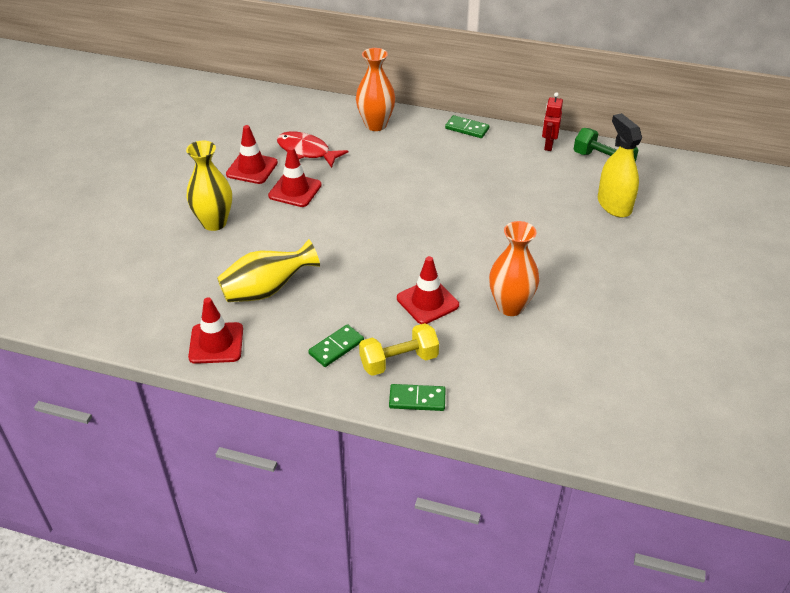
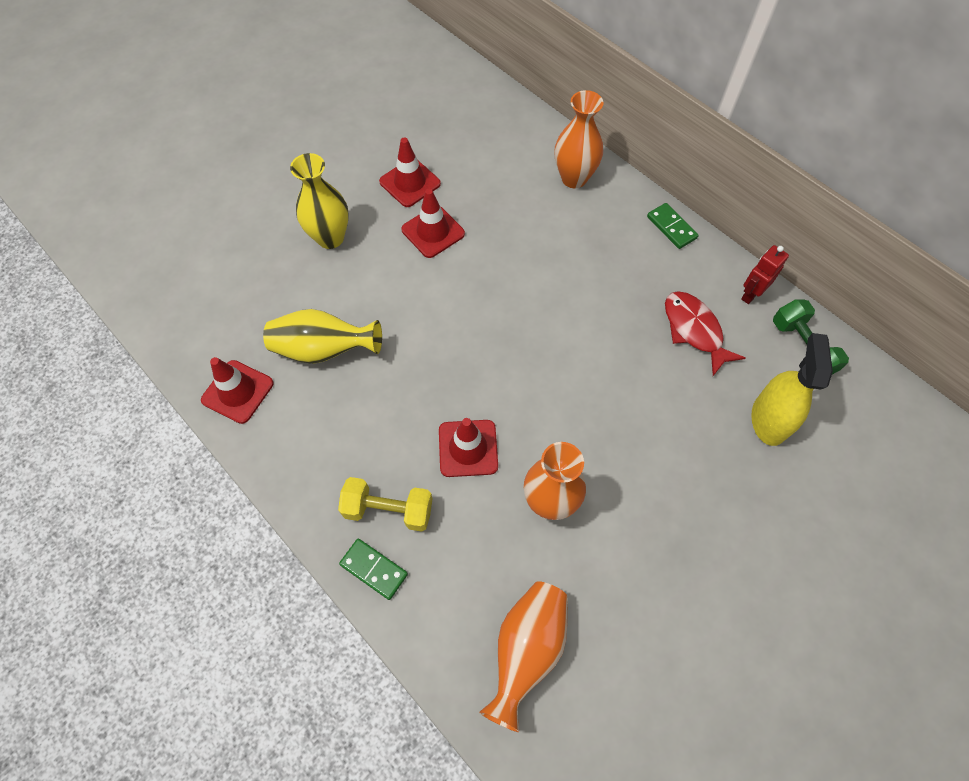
camera: 30 degrees right, 20 degrees up
(306, 151) = (478, 184): red fish -> red fish (694, 330)
(336, 347) = (341, 458): green domino -> none
(563, 392) = (526, 650): none -> orange vase

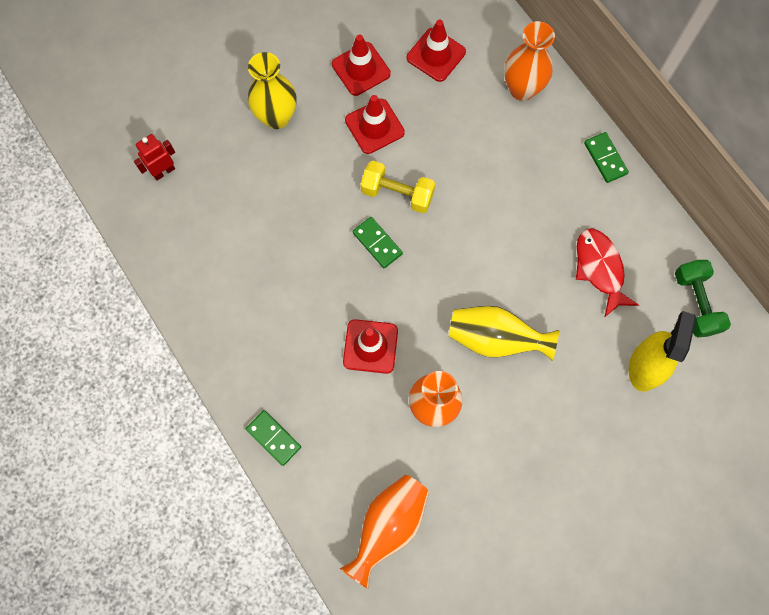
camera: 10 degrees right, 10 degrees up
(237, 392) = (176, 259): red traffic cone -> red traffic cone (436, 55)
(324, 349) = (256, 231): yellow vase -> yellow vase (495, 339)
(388, 510) = (293, 389): yellow dumbbell -> yellow dumbbell (397, 193)
(456, 341) = (377, 243): none -> green domino
(750, 294) = (663, 241): red robot -> red robot (163, 171)

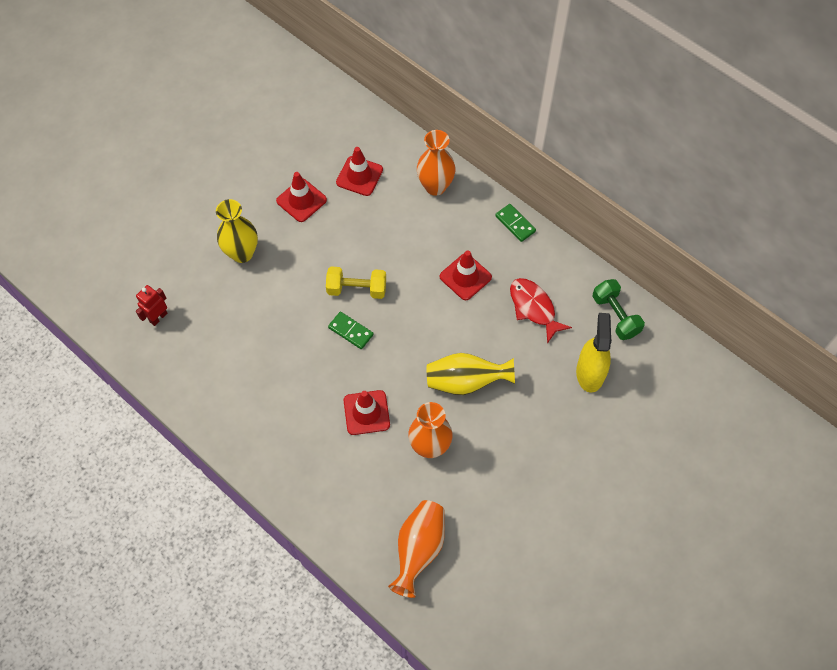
camera: 15 degrees left, 10 degrees down
(273, 438) = (306, 504): green domino -> none
(374, 126) = (324, 242): red traffic cone -> red traffic cone (465, 277)

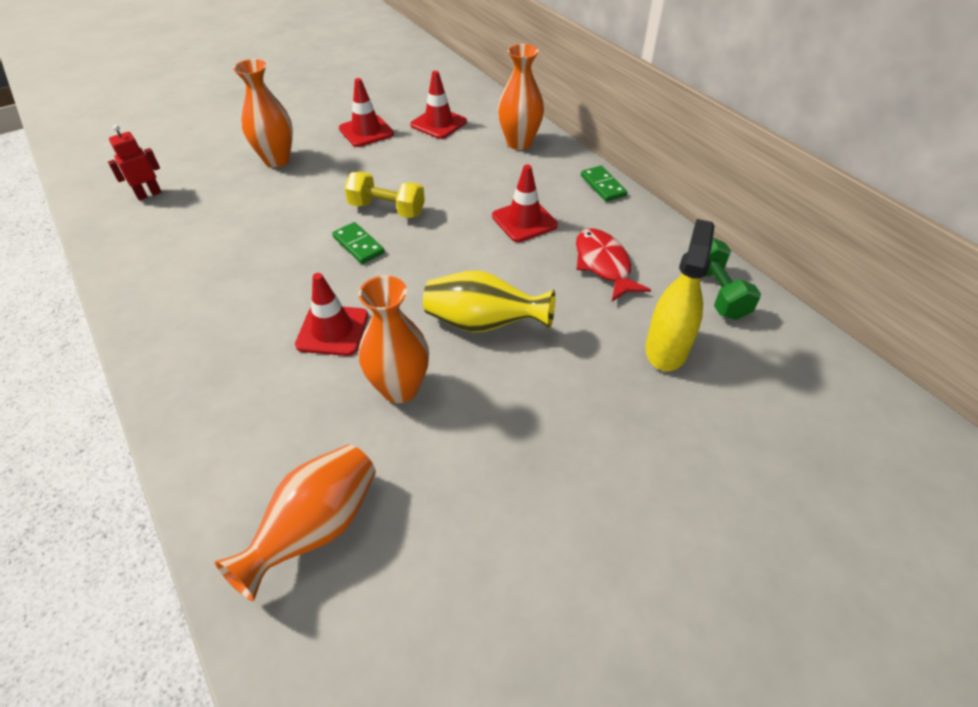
camera: 15 degrees right, 15 degrees down
(242, 253) = (277, 160): yellow vase -> orange vase

